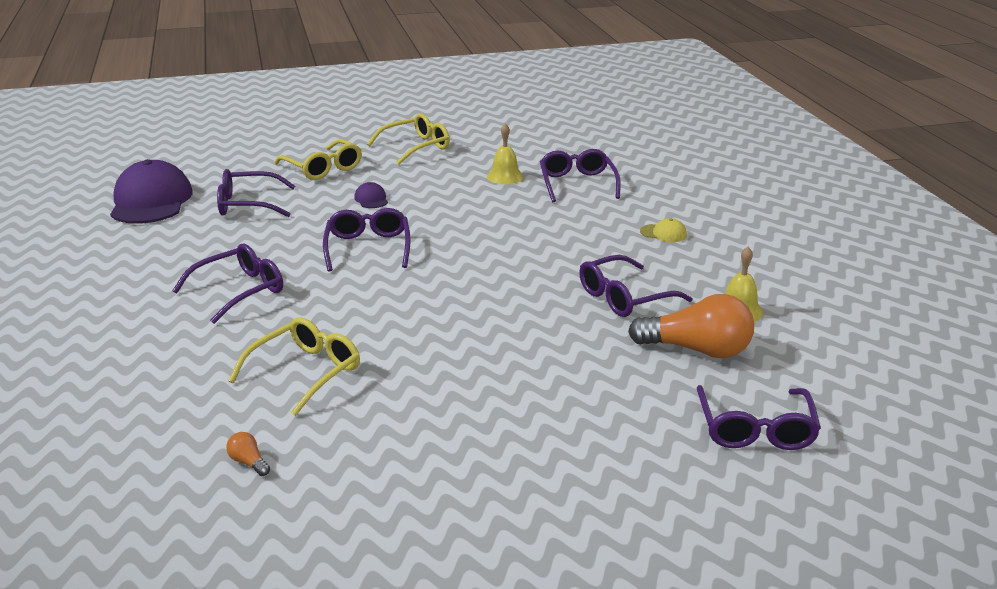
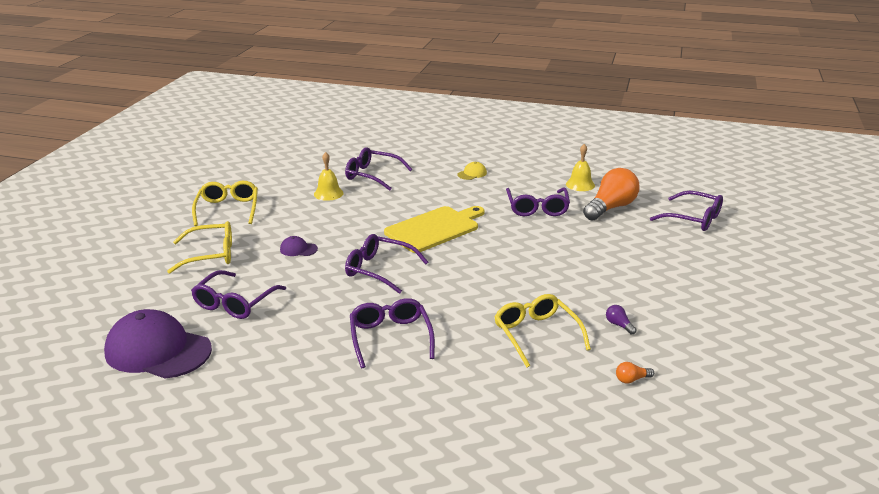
camera: 60 degrees left, 0 degrees up
(371, 426) = (619, 325): none -> purple light bulb
(491, 250) = (434, 228): none -> yellow cutting board

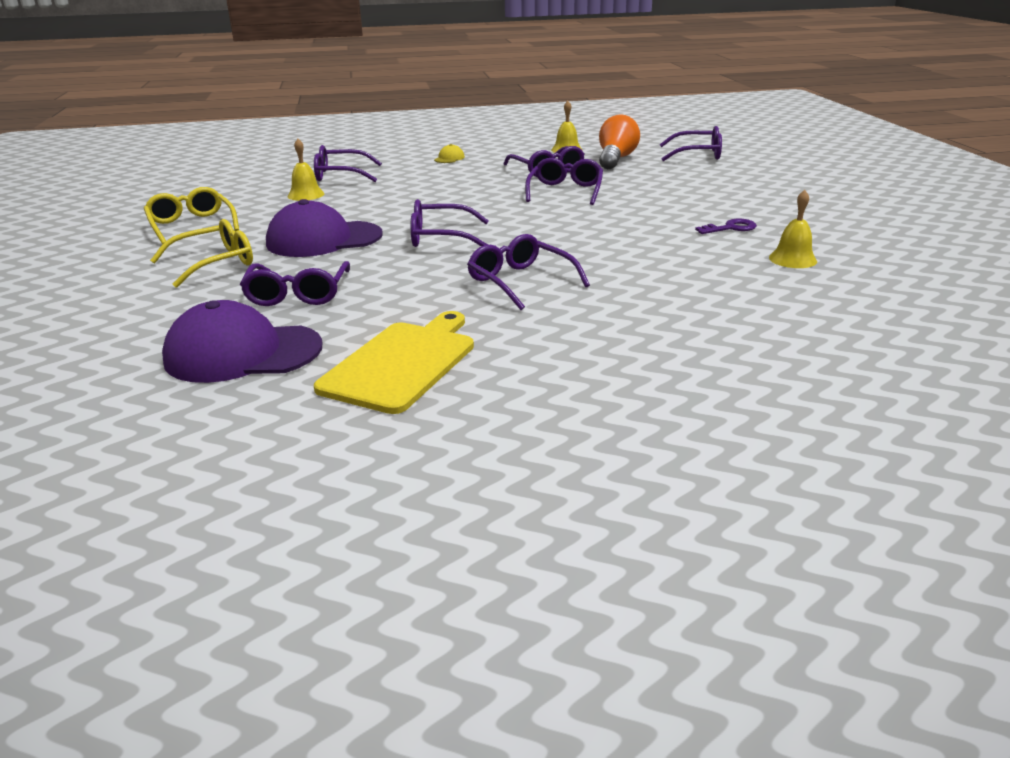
camera: 25 degrees left, 0 degrees up
(298, 249) = (324, 239): purple cap -> purple cap, size x2.40
(434, 228) = (461, 199): yellow cutting board -> yellow cutting board (401, 363)
(526, 240) = (565, 191): none -> purple glasses
(536, 335) = (666, 249): yellow glasses -> none
(619, 325) = (730, 228): purple light bulb -> purple key
(631, 379) = (792, 259): orange light bulb -> yellow bell

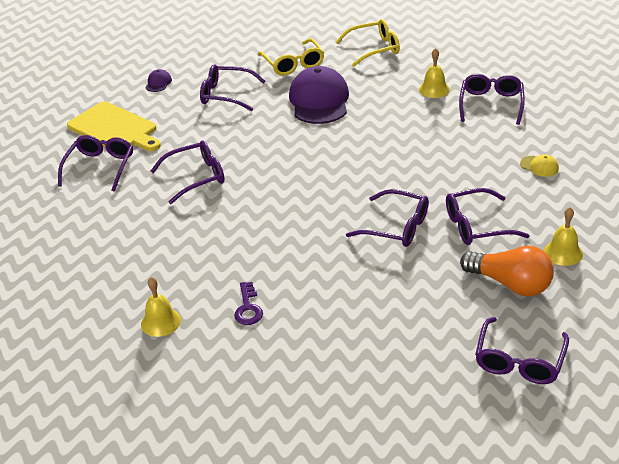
camera: 105 degrees right, 10 degrees up
(243, 353) = (158, 83): purple cap -> purple cap, size x0.42
(441, 237) = (300, 149): purple glasses -> purple glasses (100, 167)

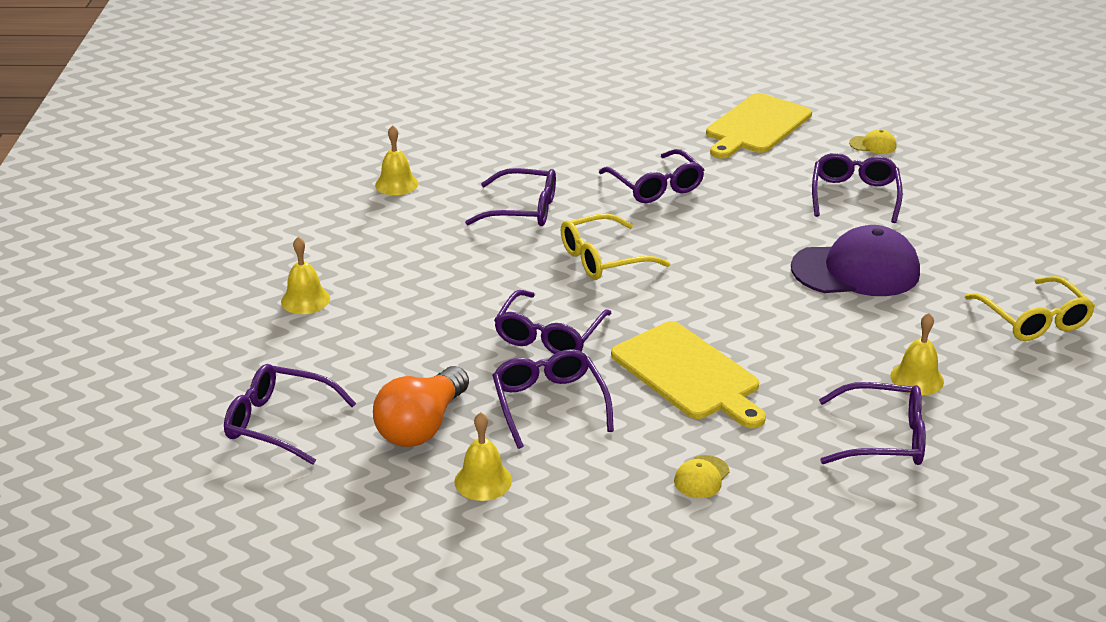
camera: 85 degrees right, 5 degrees down
(100, 167) = (672, 125): purple glasses -> purple glasses (522, 209)
(158, 83) = (873, 145): purple cap -> yellow cap
(248, 308) = (409, 233): purple key -> none
(293, 64) = (958, 245): yellow glasses -> yellow glasses (604, 258)
(349, 364) = (305, 300): none -> yellow bell
(437, 168) = (688, 373): none -> yellow cutting board

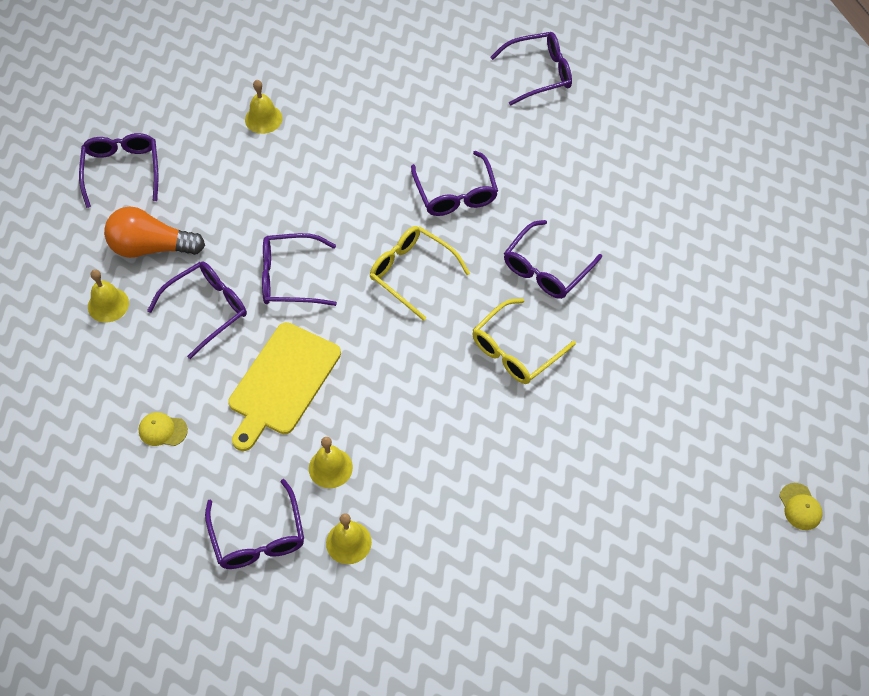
camera: 65 degrees right, 25 degrees up
(396, 184) = (447, 99): yellow bell -> yellow bell (330, 468)
(756, 126) = (706, 309): yellow cutting board -> none
(854, 196) = (620, 423): purple glasses -> purple glasses (539, 73)
(856, 270) = (491, 457): purple cap -> none
(873, 145) = (730, 414): yellow cap -> yellow cap (800, 507)
(1033, 319) = (483, 616): yellow glasses -> yellow glasses (516, 350)

